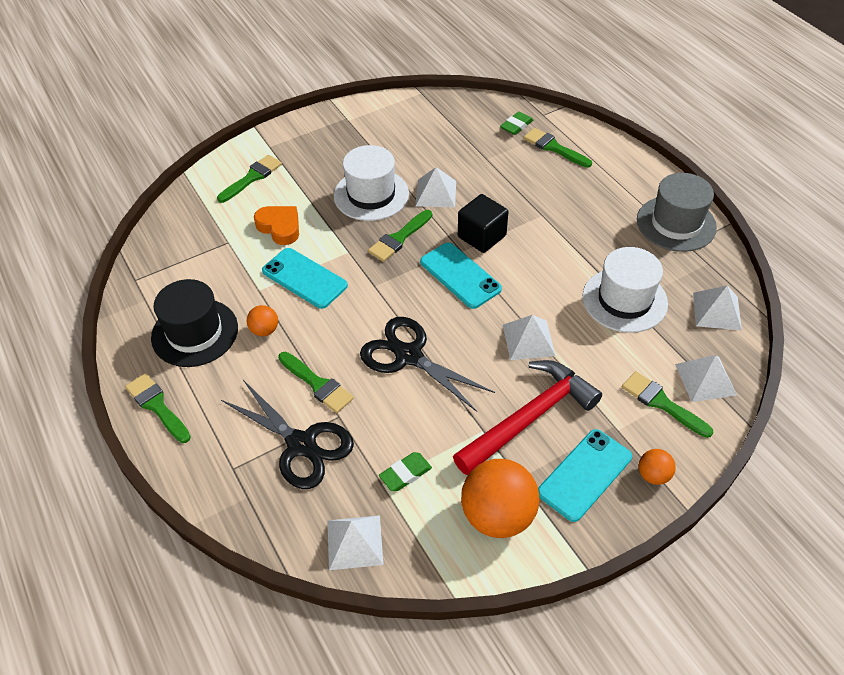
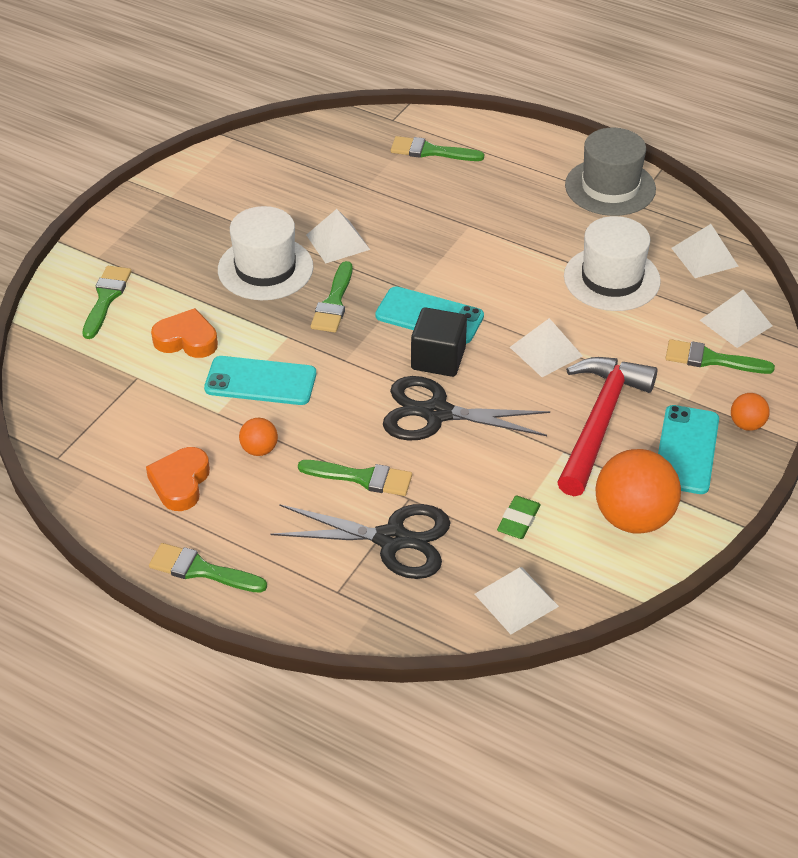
camera: 30 degrees left, 5 degrees down
(195, 332) = (180, 483): black hat -> orange heart
(481, 236) = (422, 269): black cube -> black cube (438, 359)
(516, 126) = (372, 141): green eraser -> none

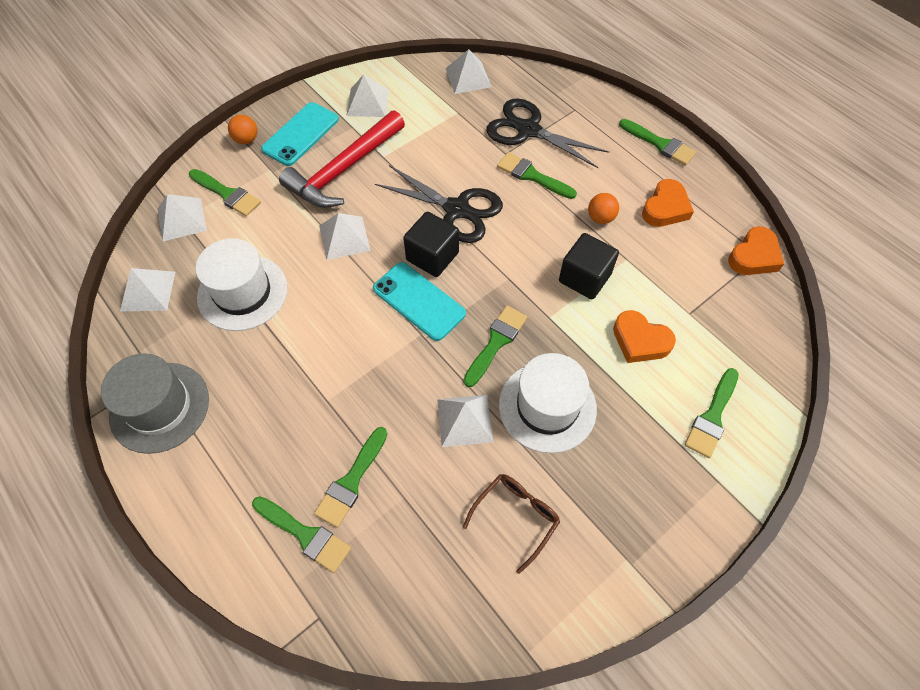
camera: 160 degrees left, 15 degrees up
(65, 454) = (754, 256): none -> orange heart
(260, 381) = (584, 278): turquoise phone -> black cube
(268, 197) = (516, 517): none -> brown glasses
(414, 185) = (351, 481): none -> green brush
(518, 520) = (441, 120): green eraser -> none
(633, 518) = (368, 102): orange ball -> white pyramid

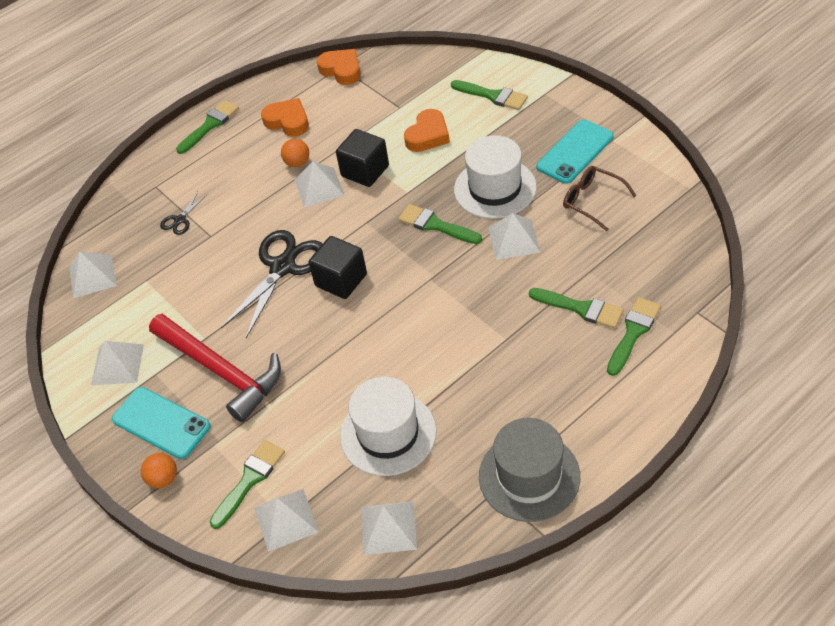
camera: 85 degrees left, 10 degrees down
(344, 237) = (316, 355): white pyramid -> white pyramid (319, 187)
(419, 301) = (394, 284): turquoise phone -> turquoise phone (575, 152)
(528, 130) = (180, 220): black scissors -> black scissors, size x0.46
(532, 176) = (242, 213): green brush -> none

